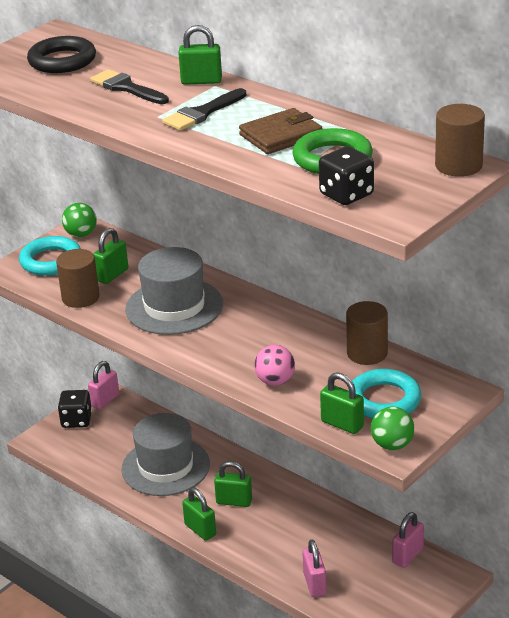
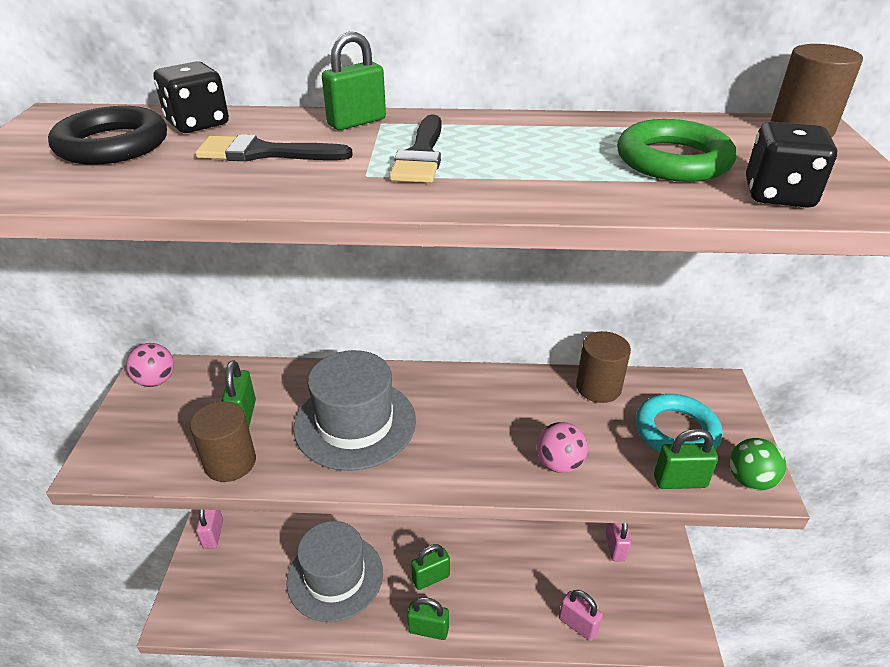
camera: 40 degrees left, 5 degrees up
(51, 261) = (146, 430): turquoise ring -> none
(76, 420) = (199, 573): black dice -> black dice (198, 124)
(81, 234) = (156, 380): green ball -> pink ball
(281, 136) = (565, 153): brown wallet -> none

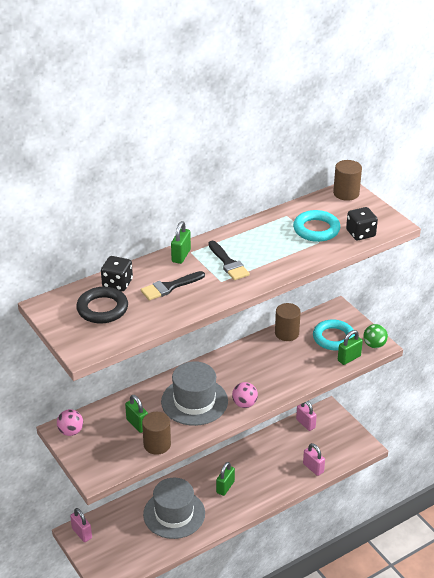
camera: 35 degrees left, 0 degrees up
(428, 630) = (244, 509): green padlock -> none
(559, 463) = (297, 374): pink ball -> pink ball (244, 404)
(578, 625) = (313, 468): pink padlock -> pink padlock turned 45 degrees clockwise
(673, 160) = (316, 229): green ring -> turquoise ring

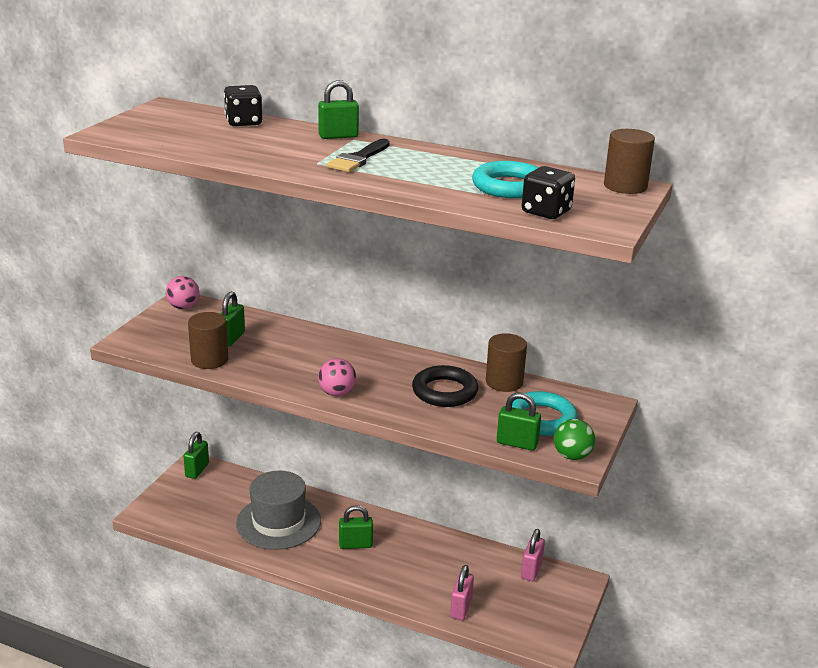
camera: 55 degrees right, 10 degrees down
(82, 533) = (197, 470): pink padlock -> green padlock
(102, 309) = (189, 126): black ring -> black ring (444, 391)
(169, 287) = (269, 143): black brush -> none
(194, 401) = (305, 360): grey hat -> none

